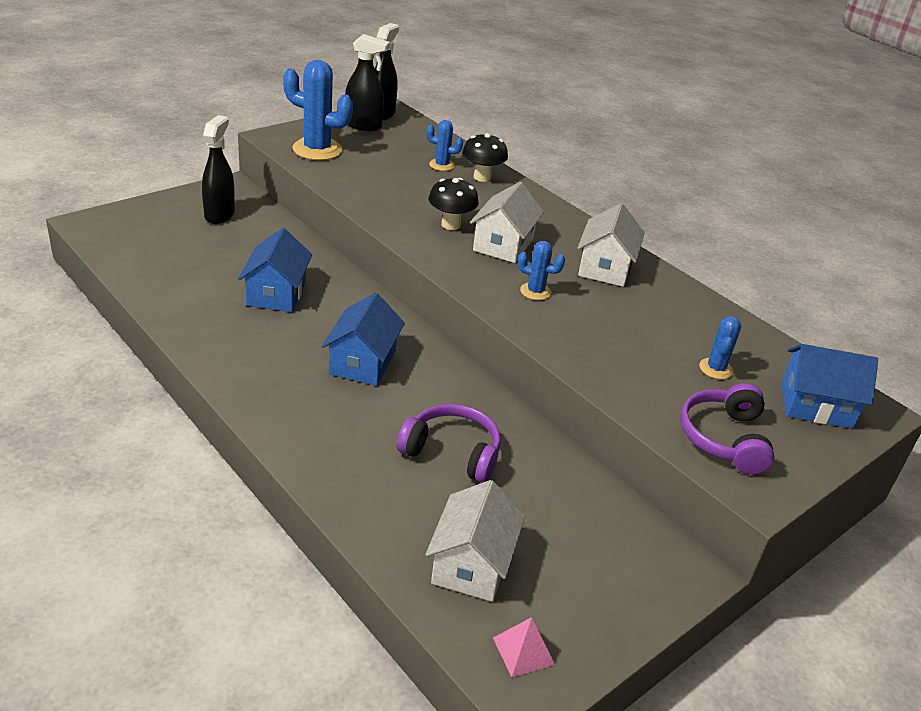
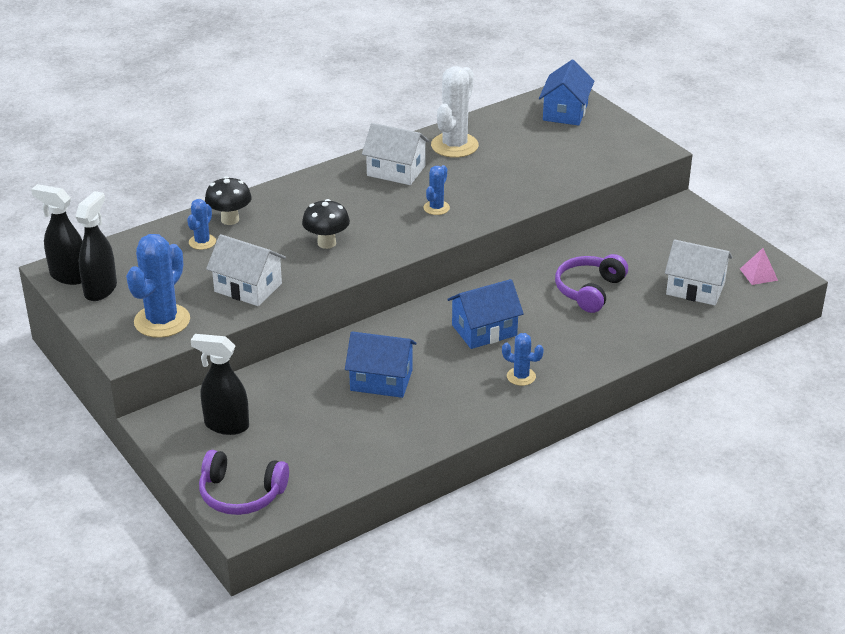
camera: 80 degrees left, 0 degrees up
(363, 362) = (484, 330): blue house -> blue house turned 45 degrees counterclockwise
(503, 244) = (361, 217): white house -> white house (248, 287)
(679, 309) = (454, 145): none -> white cactus
(716, 369) = (530, 143): blue cactus -> blue cactus (521, 376)
(724, 438) = (606, 152): purple headphones -> purple headphones (241, 494)

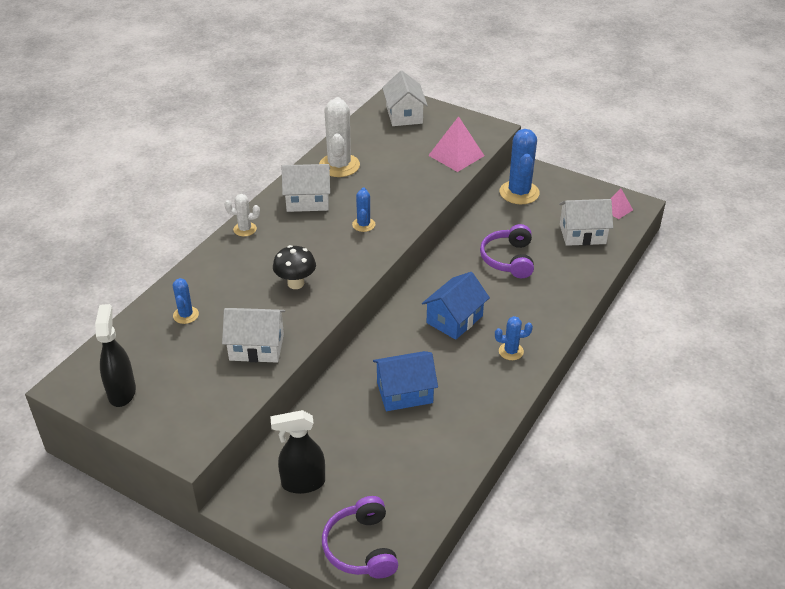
camera: 25 degrees left, 5 degrees up
(69, 276) = (82, 388): black spray bottle -> none
(162, 321) = (201, 405): blue cactus -> blue cactus (519, 193)
(230, 220) = (196, 286): black mushroom -> none
(241, 494) = (361, 547): purple headphones -> purple headphones turned 90 degrees clockwise
(313, 181) = (245, 229): none -> white cactus
(565, 112) = (404, 115): blue house -> white house
(591, 166) = (456, 155): none -> pink pyramid

